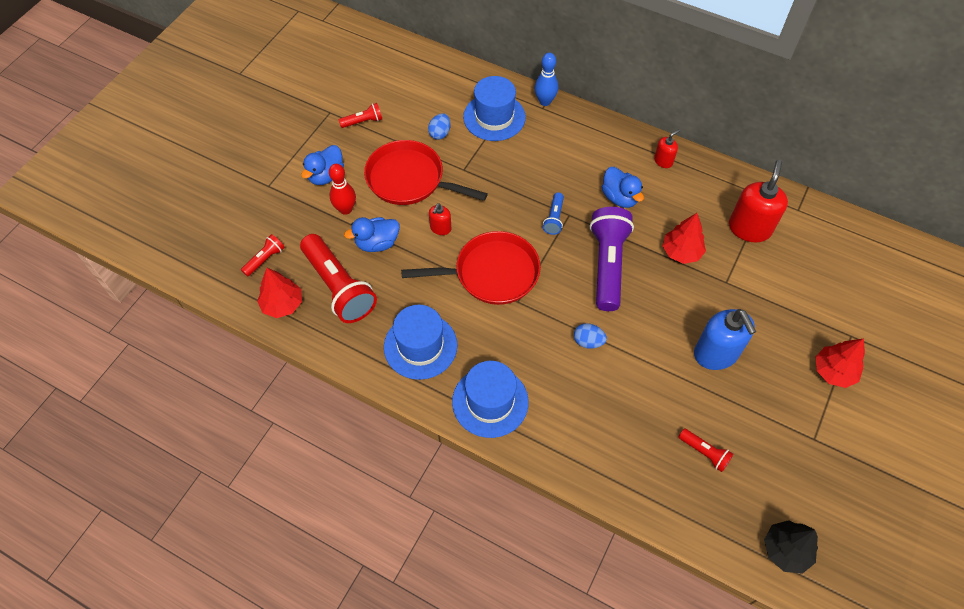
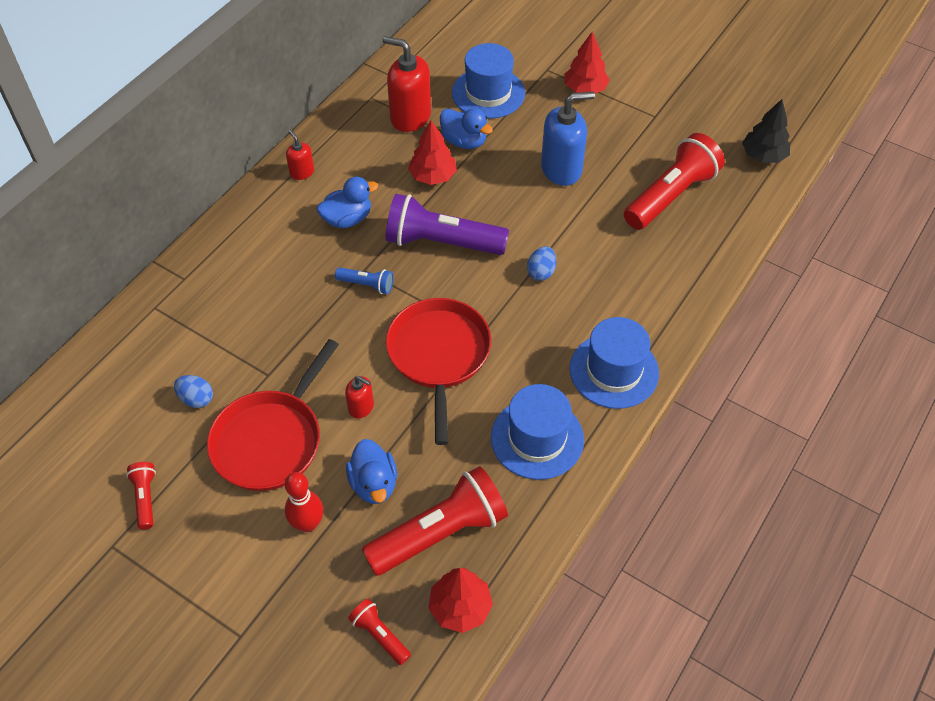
camera: 85 degrees left, 5 degrees down
(326, 176) = (239, 551): blue duck -> blue duck (464, 141)
(494, 117) = (184, 333): blue hat -> blue hat (488, 93)
(545, 101) = (173, 275): blue bowling pin -> none
(704, 453) = (671, 195): red flashlight -> red flashlight, size x2.14

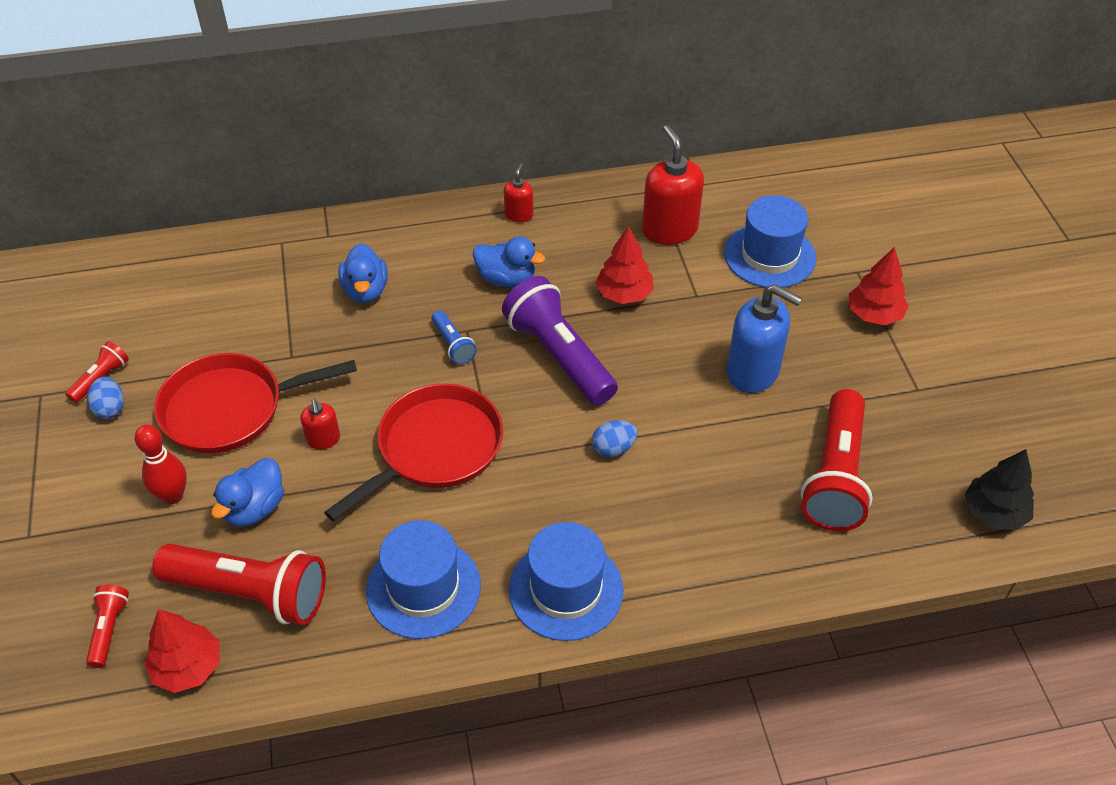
camera: 45 degrees right, 5 degrees down
(196, 399) = (222, 334): blue egg -> blue egg (110, 408)
(464, 141) = (691, 283): blue duck -> blue duck (365, 290)
(671, 195) = (835, 476): red flashlight -> red flashlight turned 105 degrees clockwise

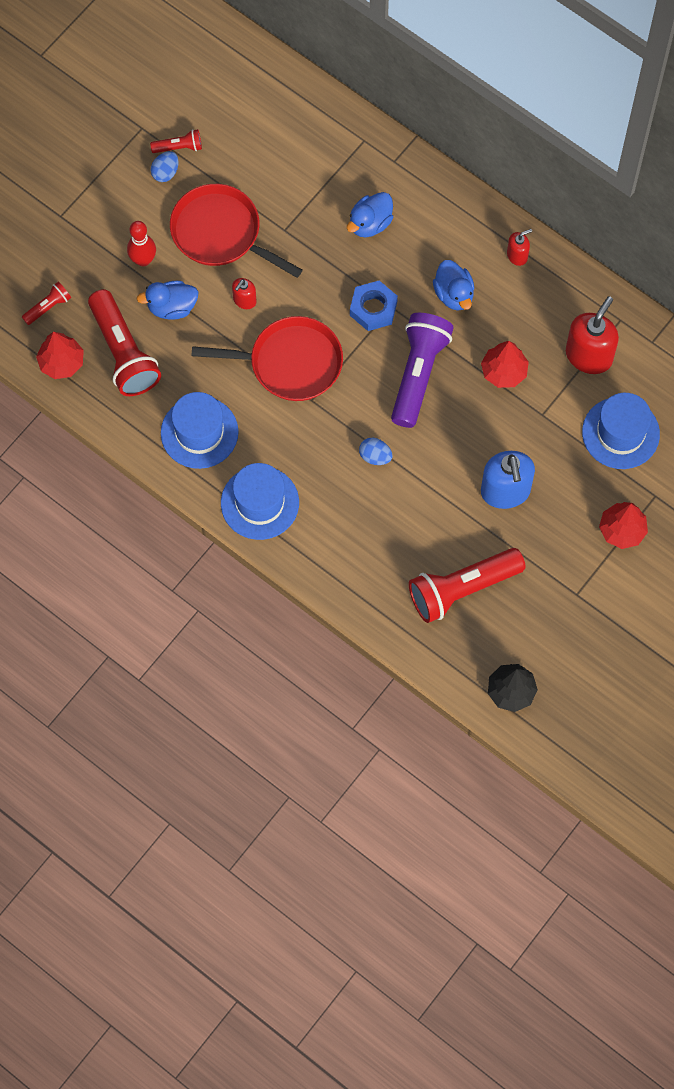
camera: 50 degrees right, 20 degrees up
(453, 344) = (373, 308): blue flashlight -> blue nut

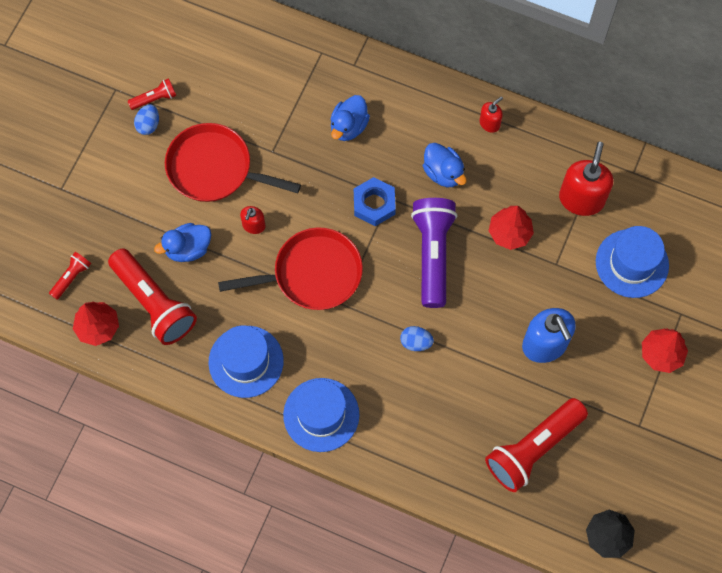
camera: 15 degrees left, 0 degrees up
(143, 260) = (149, 211): red bowling pin -> none

